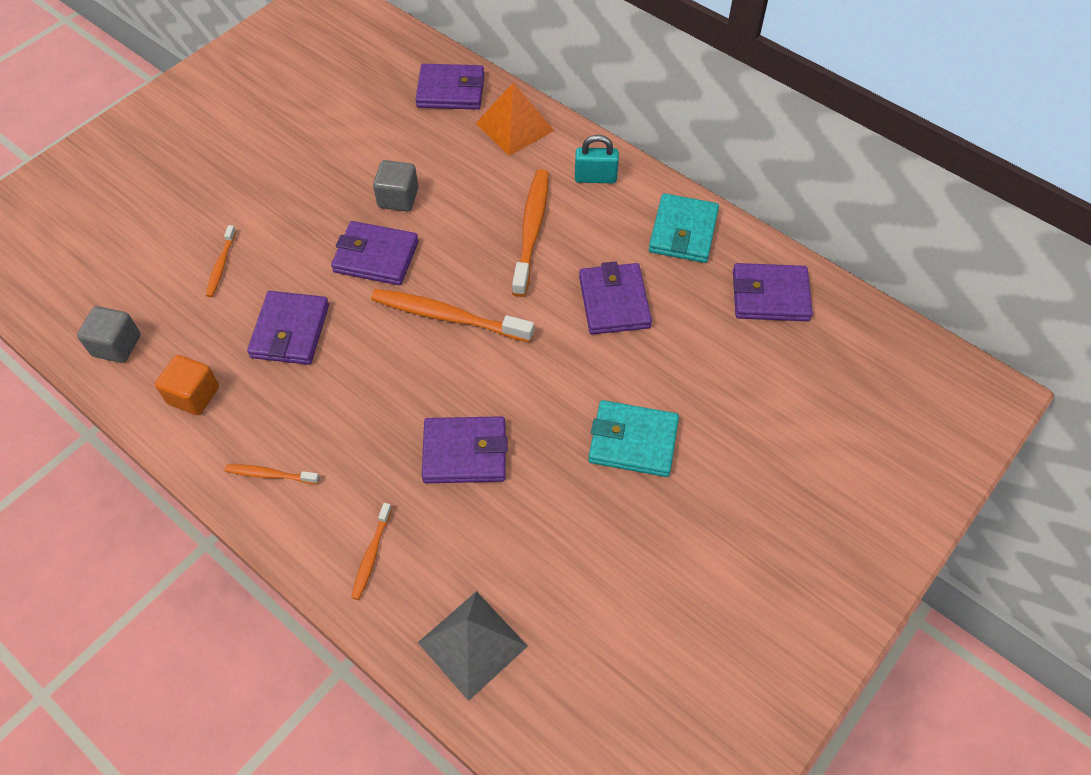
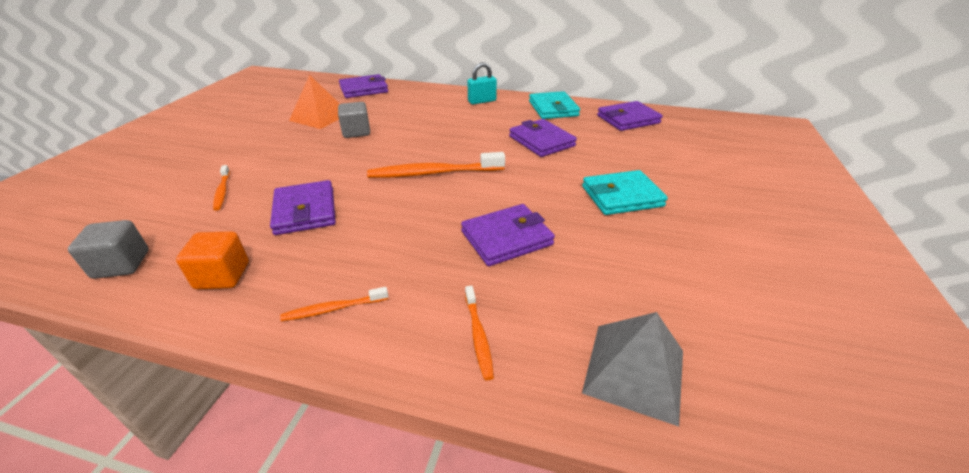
camera: 25 degrees left, 20 degrees down
(376, 257) = (357, 159): purple wallet -> none
(514, 127) = (415, 94): orange pyramid -> orange pyramid (319, 117)
(531, 230) = (460, 126): orange toothbrush -> none

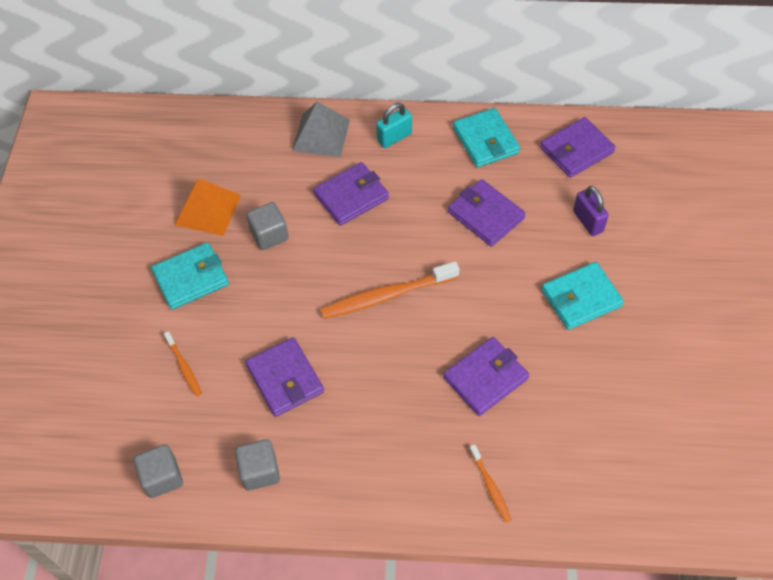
camera: 10 degrees left, 20 degrees up
(223, 276) = (260, 471): orange cube -> grey cube
(276, 145) = (191, 278): none -> turquoise wallet
(333, 309) = (371, 485): orange toothbrush -> none
(364, 89) = (231, 133): purple wallet -> purple wallet (351, 196)
(634, 153) = (587, 221): none -> purple padlock
(634, 371) = (605, 493): grey pyramid -> grey pyramid (321, 135)

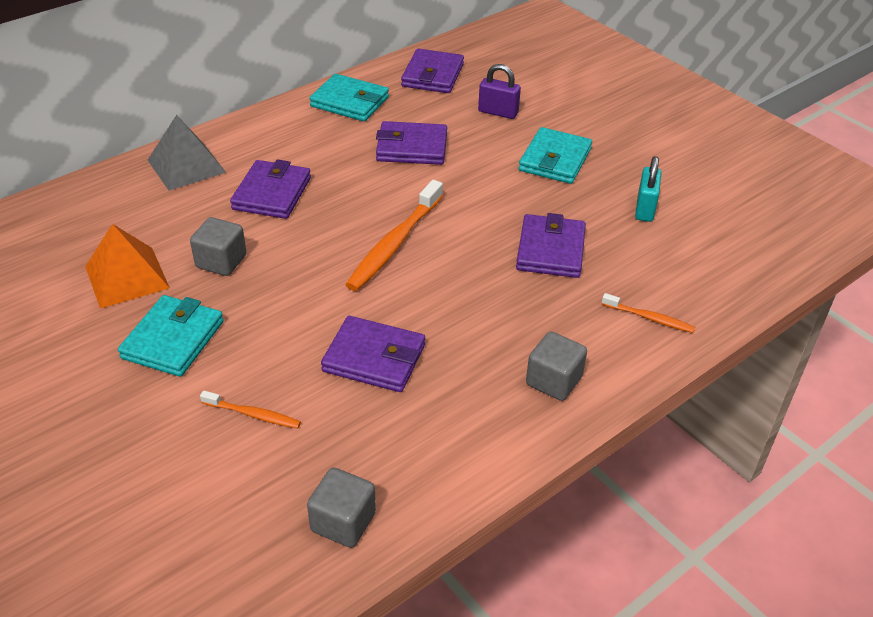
camera: 45 degrees left, 15 degrees down
(260, 471) = (440, 445): grey cube -> grey cube (553, 381)
(394, 137) = (263, 136): turquoise padlock -> turquoise padlock (645, 209)

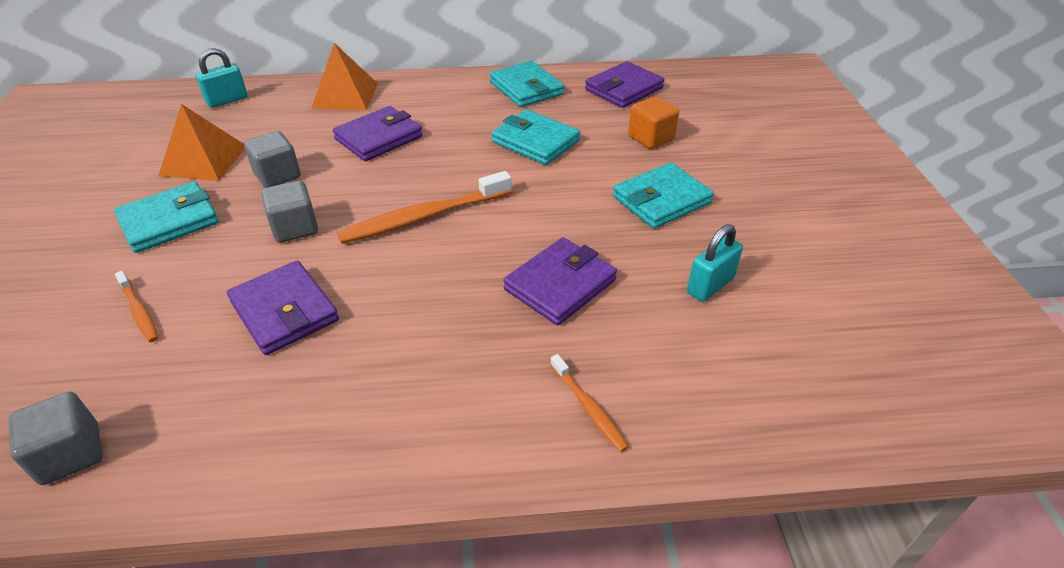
camera: 35 degrees right, 0 degrees up
(65, 213) = (227, 100): none -> turquoise padlock
(186, 166) = (345, 95): grey pyramid -> orange pyramid
(411, 147) = (535, 141): purple wallet -> turquoise wallet
(498, 112) = (651, 138): purple padlock -> orange cube
(553, 381) = (411, 423): grey cube -> grey cube (295, 228)

